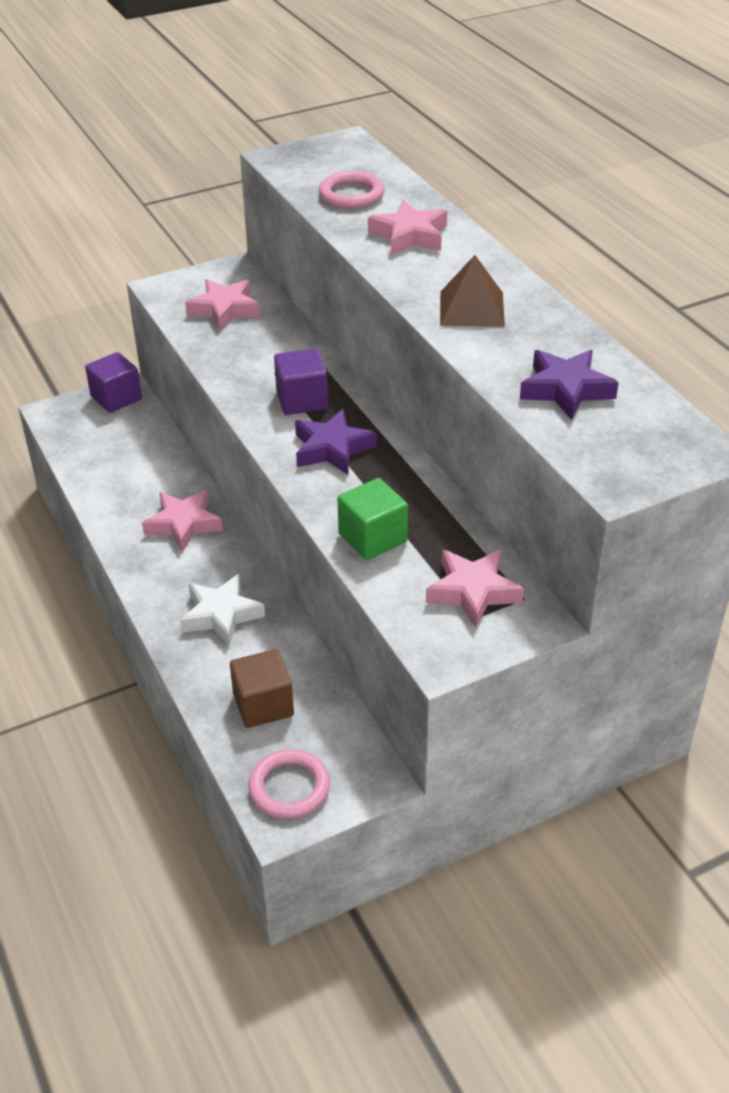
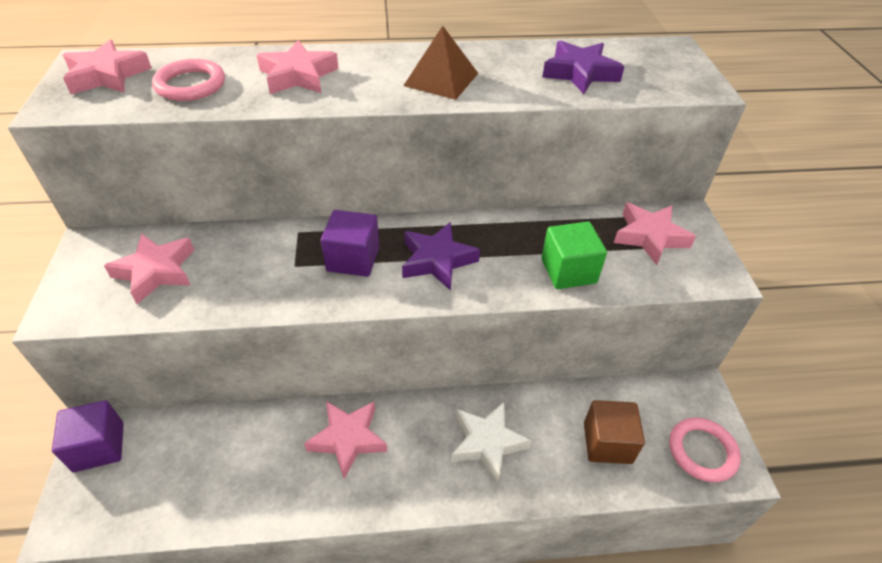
camera: 70 degrees left, 5 degrees up
(334, 157) = (107, 76): none -> pink star

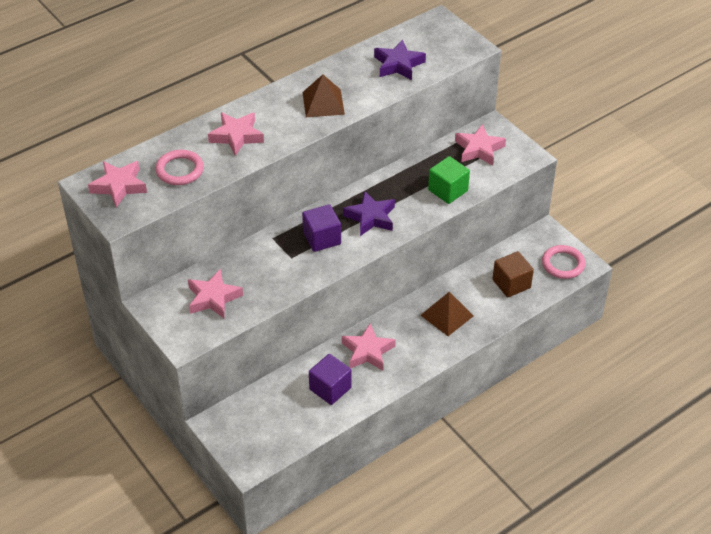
camera: 30 degrees left, 0 degrees up
(99, 447) = (225, 426): purple cube -> purple cube (330, 388)
(487, 443) = (447, 315): white star -> brown pyramid

